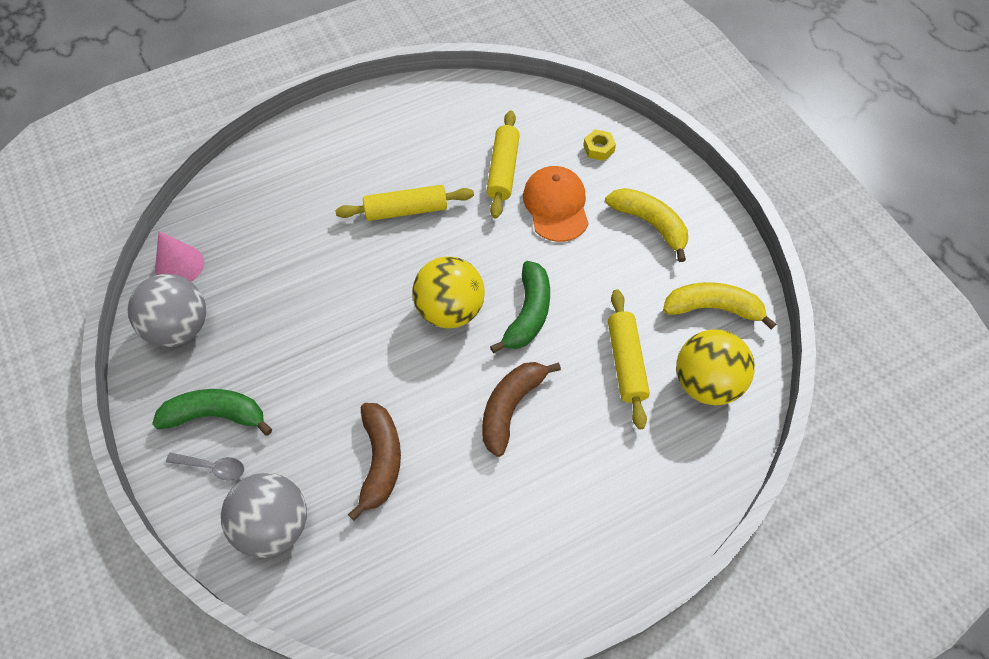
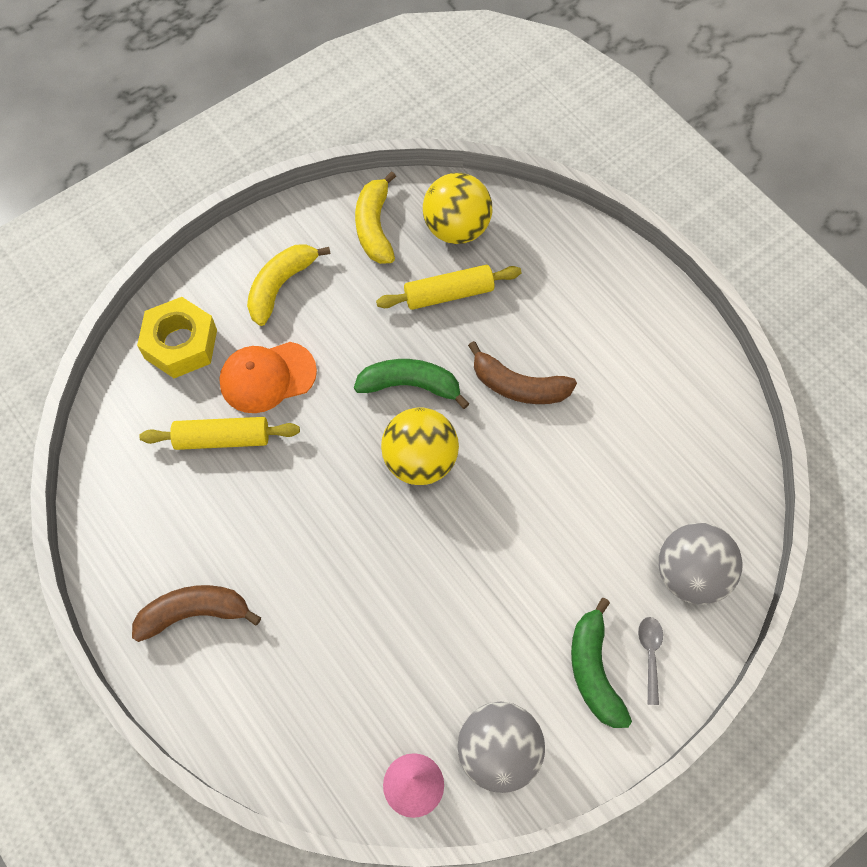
camera: 100 degrees left, 5 degrees up
(380, 461) = (601, 492): brown banana -> brown banana (194, 613)
(406, 210) = (294, 534): yellow rolling pin -> none
(598, 148) = (180, 344): yellow nut -> yellow nut, size x2.10

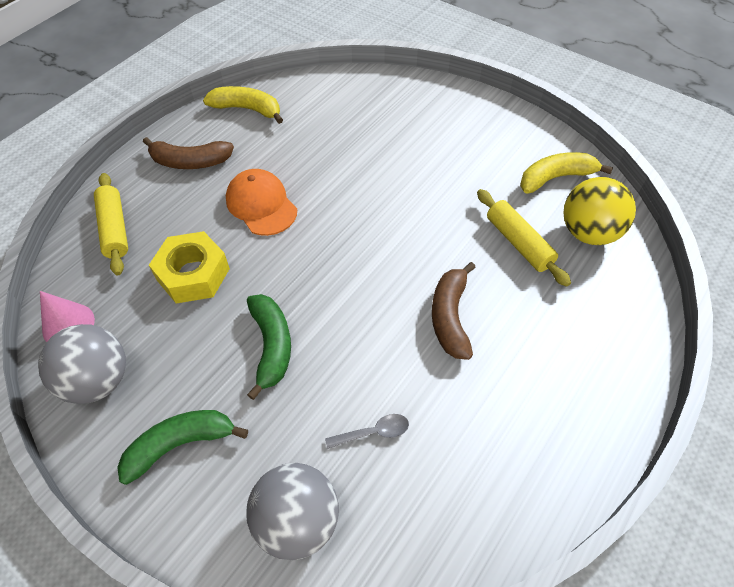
camera: 75 degrees right, 10 degrees down
(180, 344) = (394, 99): yellow nut -> yellow nut (193, 274)
(194, 613) = (190, 162): brown banana -> brown banana turned 120 degrees clockwise
(222, 438) = (327, 140): yellow rolling pin -> yellow rolling pin (115, 229)
(267, 377) = (387, 150): orange cap -> orange cap (261, 205)
(280, 286) = (469, 137): yellow banana -> yellow banana (247, 109)
(410, 385) = (417, 238): green banana -> green banana (271, 346)
(420, 460) = (350, 261): yellow ball -> none
(650, 654) = (203, 495): grey spoon -> grey spoon (373, 432)

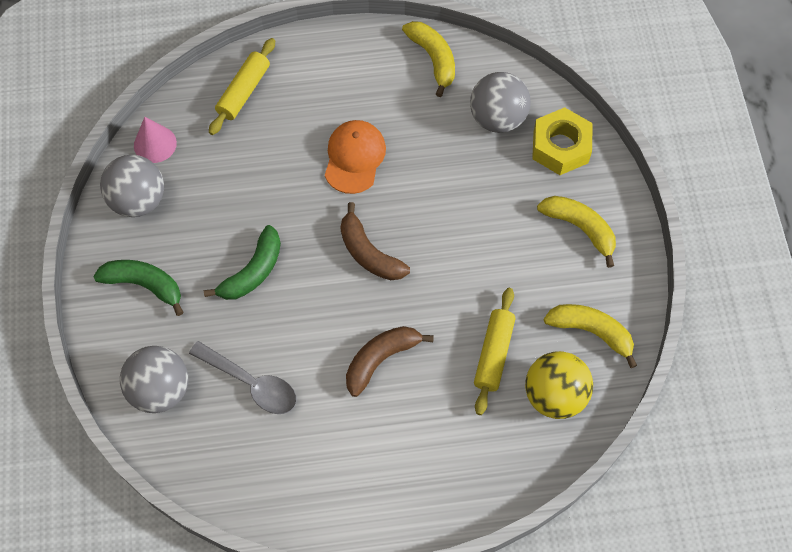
camera: 45 degrees right, 10 degrees up
(190, 162) = (344, 75): brown banana -> brown banana (369, 253)
(193, 274) = (257, 174): yellow nut -> yellow nut (560, 147)
(335, 110) = (497, 118): none -> grey ball
(373, 432) = (251, 383): grey spoon -> grey spoon, size x1.78
(468, 129) = (580, 228): none -> yellow banana

